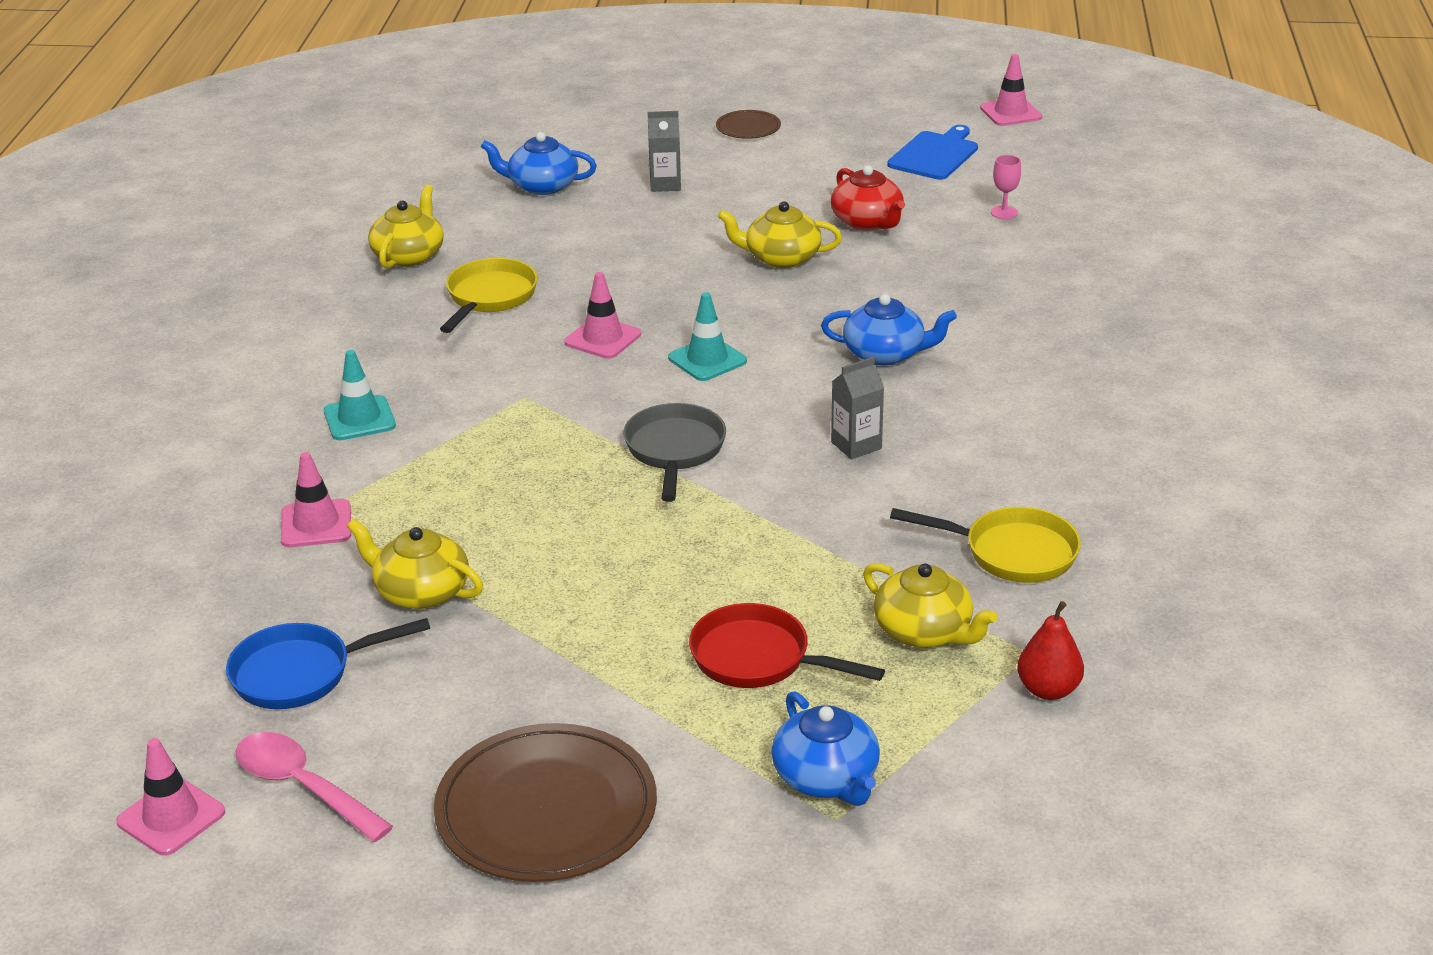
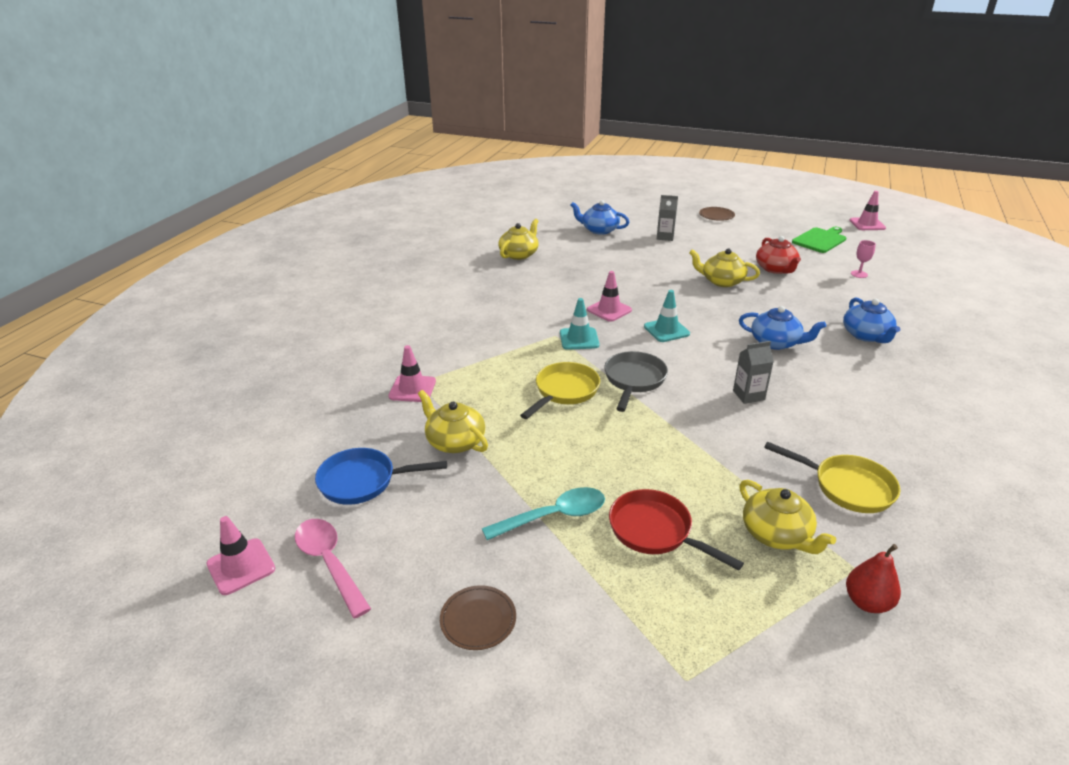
camera: 15 degrees right, 0 degrees up
(359, 419) = (460, 333): turquoise traffic cone -> turquoise traffic cone (579, 339)
(489, 298) = (553, 280): yellow pan -> yellow pan (564, 391)
(546, 810) = (478, 619): brown plate -> brown plate, size x0.48
(609, 666) = (554, 516): none -> turquoise spoon
(826, 777) = (685, 640): blue teapot -> blue teapot (866, 335)
(935, 155) = (820, 240): blue cutting board -> green cutting board

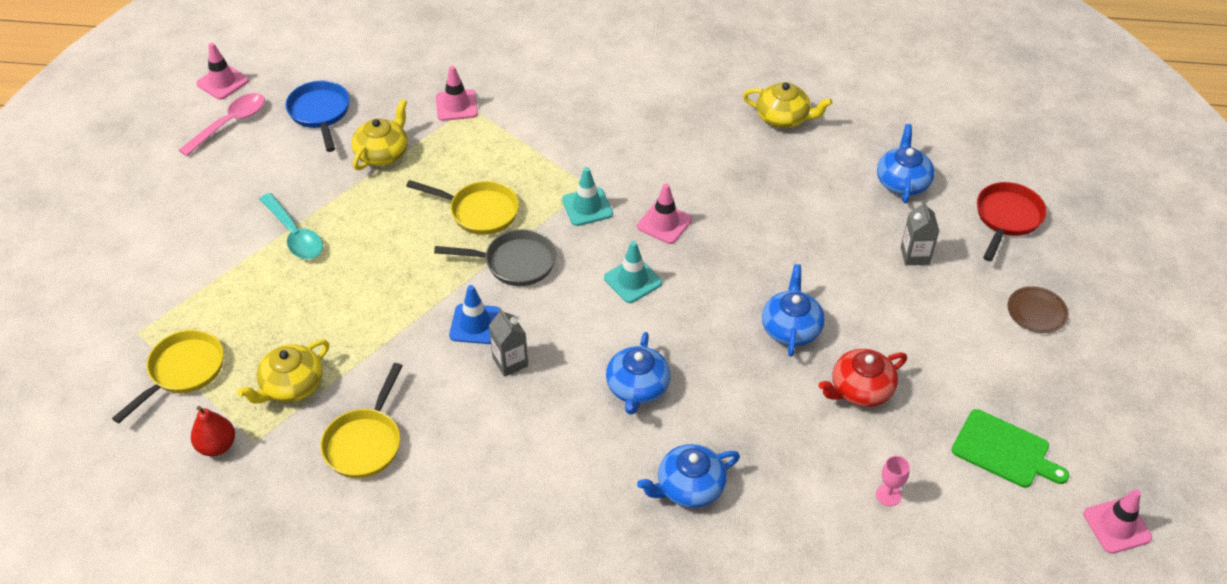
camera: 75 degrees right, 15 degrees up
(478, 619) = (184, 213): brown plate -> none
(655, 531) = (284, 302): red pan -> red pan (1006, 218)
(703, 408) = (475, 324): none -> blue traffic cone
(722, 281) = (791, 328): yellow teapot -> blue teapot
(756, 631) = (183, 371): none -> yellow pan

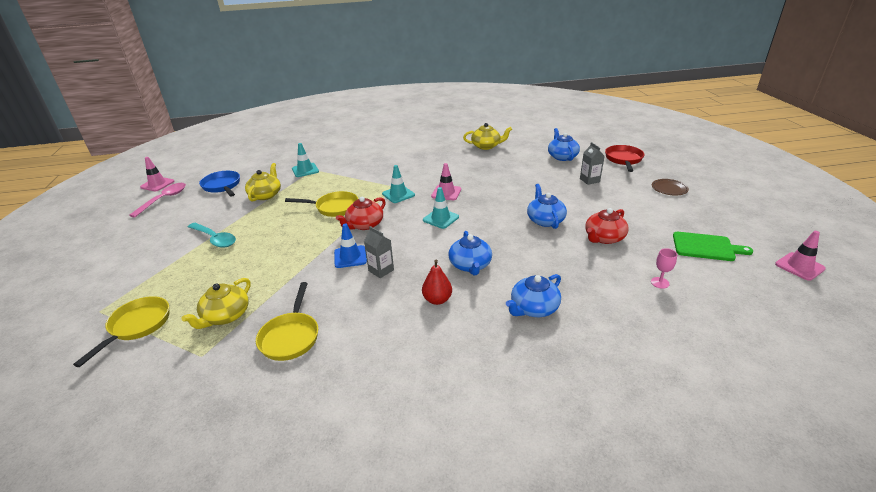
camera: 15 degrees left, 15 degrees down
(217, 446) = (169, 366): red pear -> red pear (437, 300)
(456, 105) = (305, 170): pink traffic cone -> turquoise traffic cone
(514, 263) = (364, 225): grey pan -> red teapot

